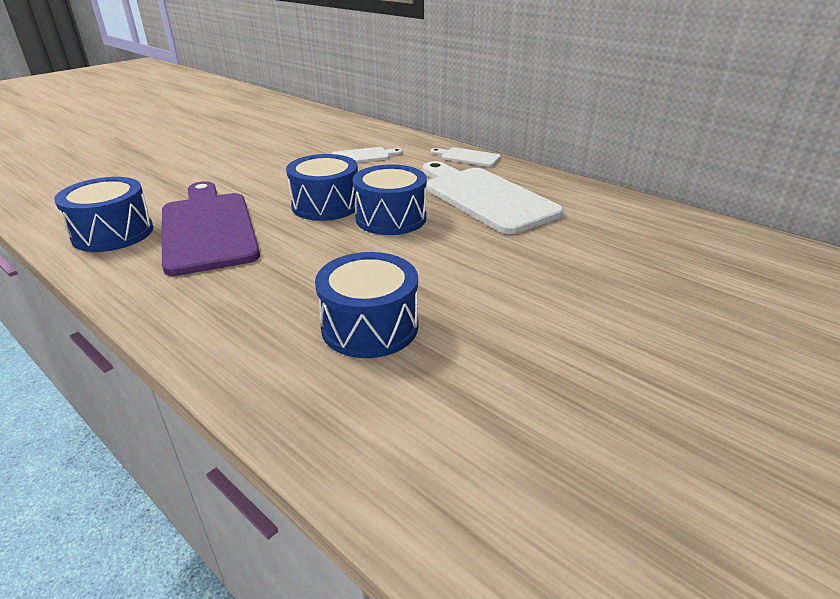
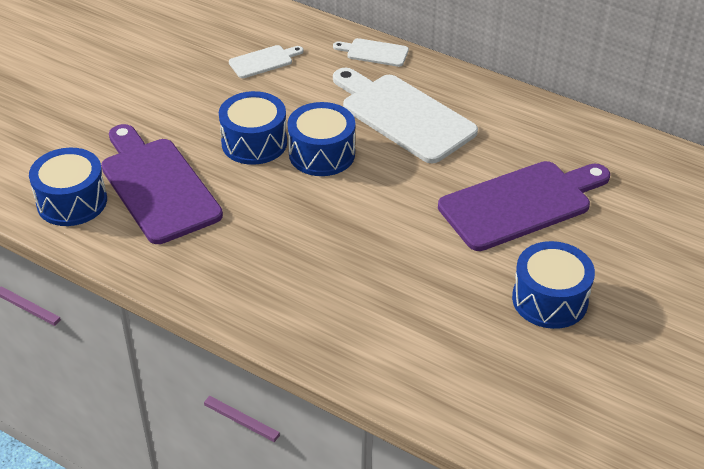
camera: 10 degrees left, 10 degrees up
(370, 326) = (342, 274): blue drum -> blue drum (549, 300)
(611, 277) = (521, 204): none -> purple cutting board

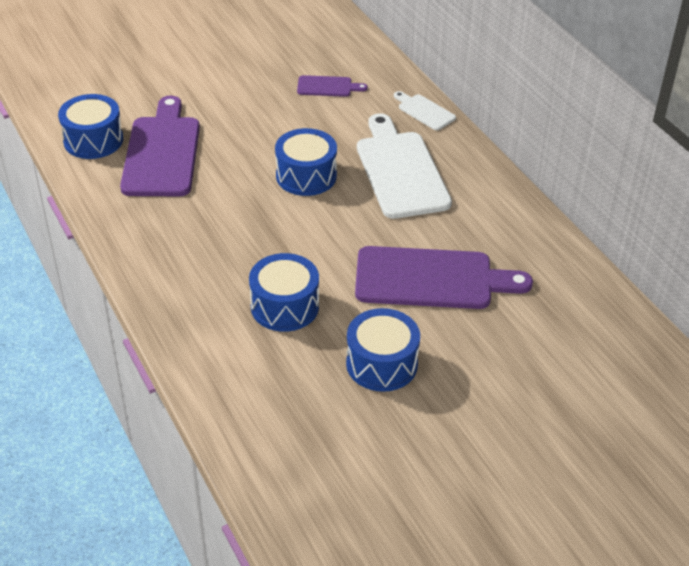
camera: 30 degrees right, 0 degrees up
(254, 143) = (262, 147): blue drum -> blue drum (285, 306)
(263, 61) = (327, 87): white cutting board -> purple cutting board

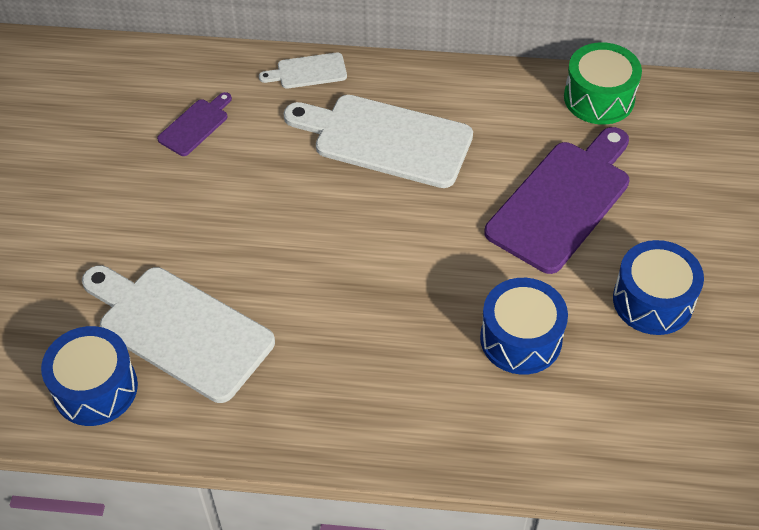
camera: 55 degrees left, 10 degrees up
(162, 152) = (179, 329): purple cutting board -> white cutting board
(306, 176) = (330, 219): blue drum -> none
(556, 259) = (599, 98): none -> green drum

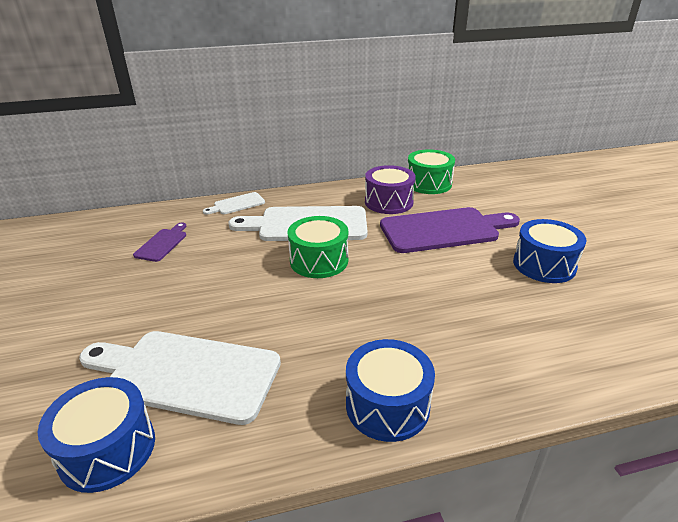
camera: 20 degrees left, 20 degrees down
(373, 210) = (319, 261): none -> green drum
(517, 123) = (388, 202): none -> purple drum
(521, 339) = (475, 307): blue drum -> blue drum (387, 405)
(562, 201) = (444, 230): purple cutting board -> purple cutting board turned 60 degrees clockwise

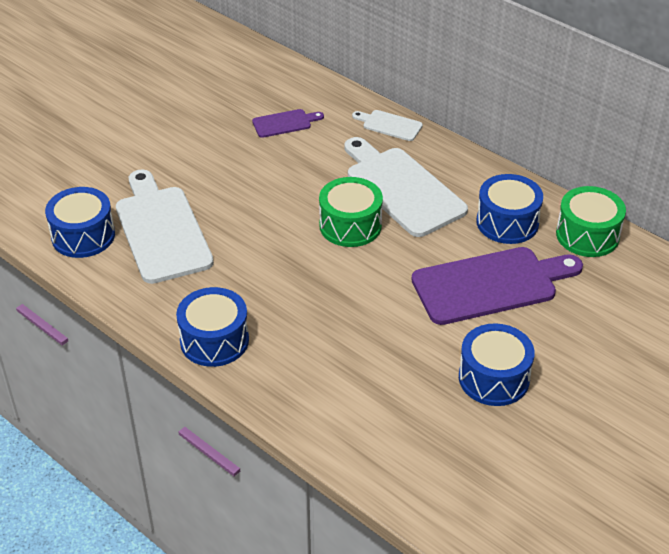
camera: 55 degrees right, 10 degrees up
(388, 202) = (507, 222): purple drum -> blue drum
(444, 230) = (490, 285): purple cutting board -> purple cutting board turned 60 degrees counterclockwise

